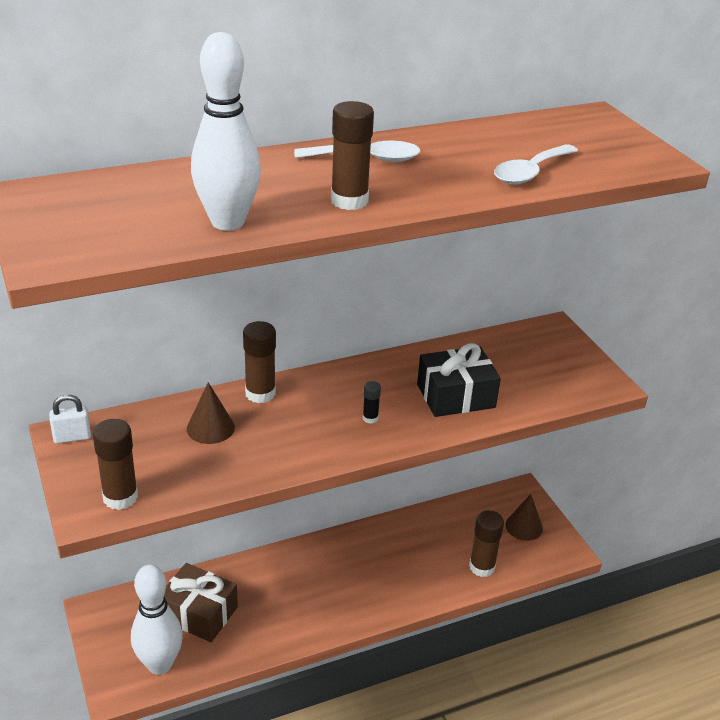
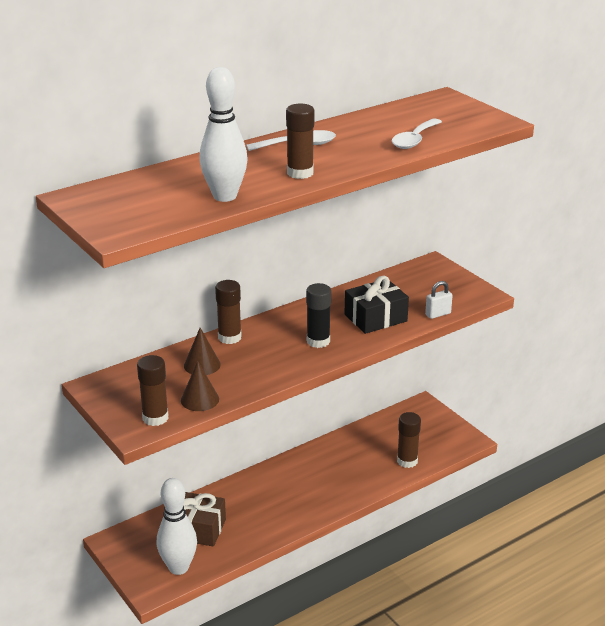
camera: 10 degrees left, 5 degrees down
(72, 437) = (100, 386): white padlock -> white padlock (438, 314)
(370, 418) = (318, 341): black glue stick -> black glue stick, size x1.93
(524, 526) = (431, 428): brown cone -> brown cone (200, 399)

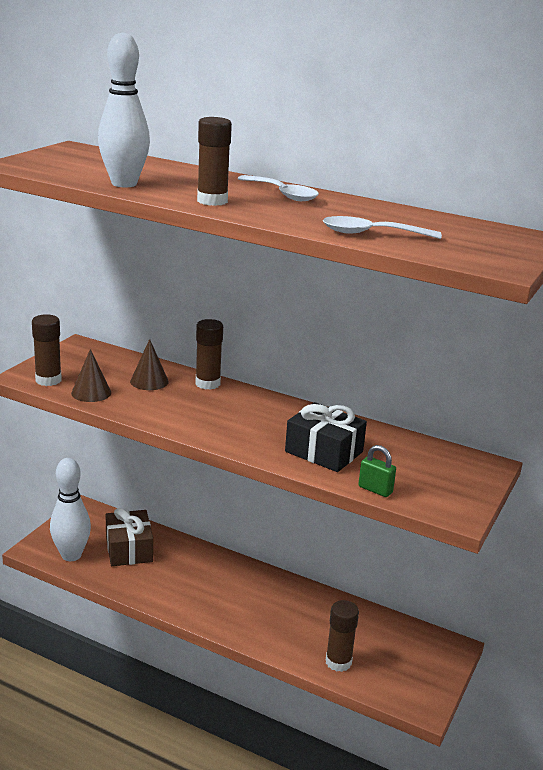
camera: 60 degrees right, 5 degrees down
(318, 341) = (244, 428): black glue stick -> none
(438, 314) = (375, 490): white padlock -> green padlock

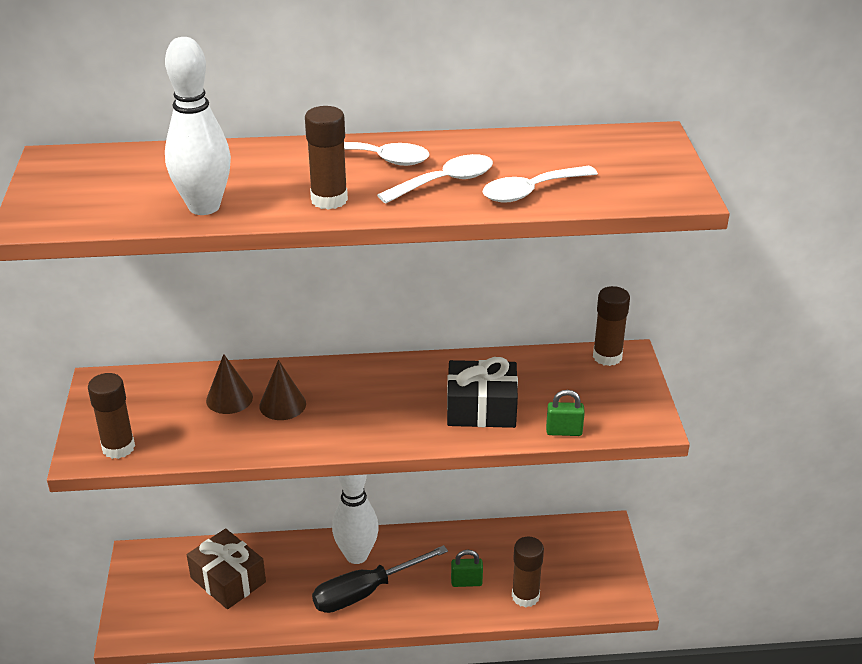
camera: 30 degrees left, 10 degrees up
(71, 555) = (173, 619): white bowling pin -> white bowling pin (356, 555)
(91, 392) = (184, 442): brown cone -> brown cone (282, 405)
(207, 383) = (292, 374): brown glue stick -> brown glue stick (607, 356)
(216, 601) = (365, 592): none -> black screwdriver
(299, 630) = (466, 582): none -> green padlock
(312, 214) = (445, 182): none -> white spoon

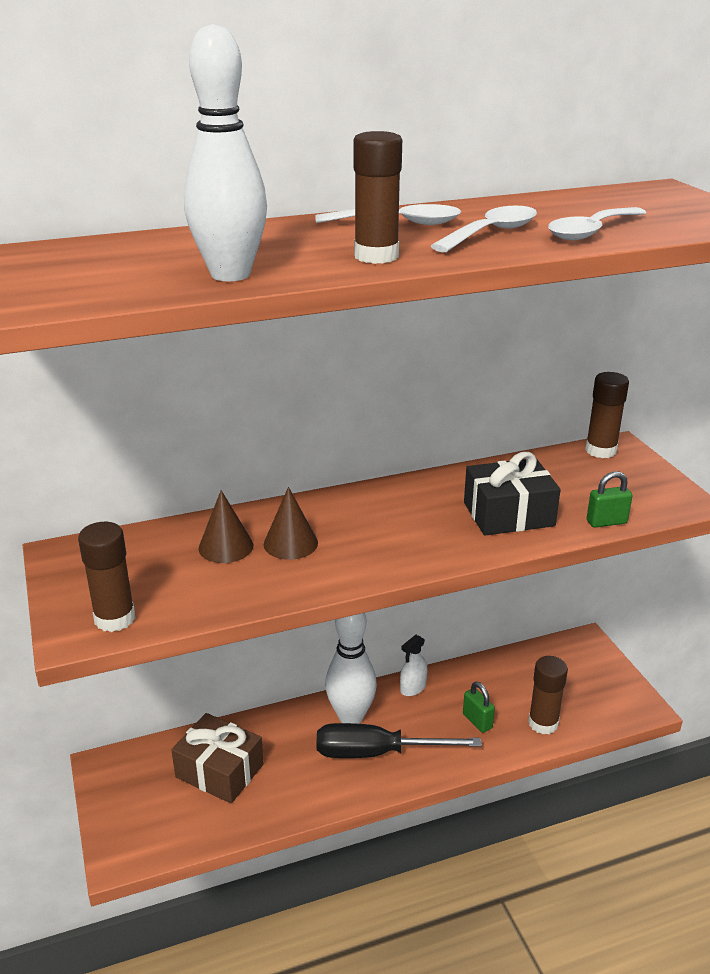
camera: 15 degrees left, 5 degrees down
(365, 592) = (377, 753): black screwdriver -> black screwdriver turned 45 degrees clockwise
(422, 540) = (413, 688): none -> white spray bottle
(466, 582) = (477, 721): green padlock -> green padlock turned 75 degrees clockwise

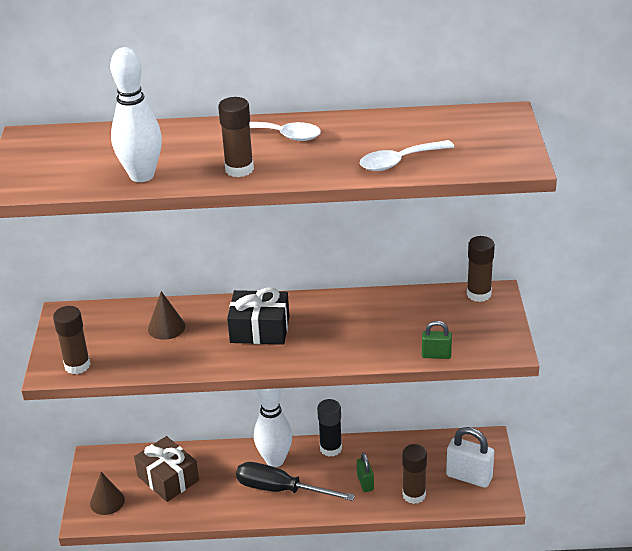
camera: 20 degrees right, 5 degrees up
(290, 543) = (209, 332): brown cone -> brown cone (107, 501)
(413, 688) = (331, 448): white spray bottle -> black glue stick
(492, 233) = (332, 154): white spoon -> none
(508, 514) = (370, 336): black gift -> black gift (260, 329)
(592, 688) = (469, 477): none -> white padlock

